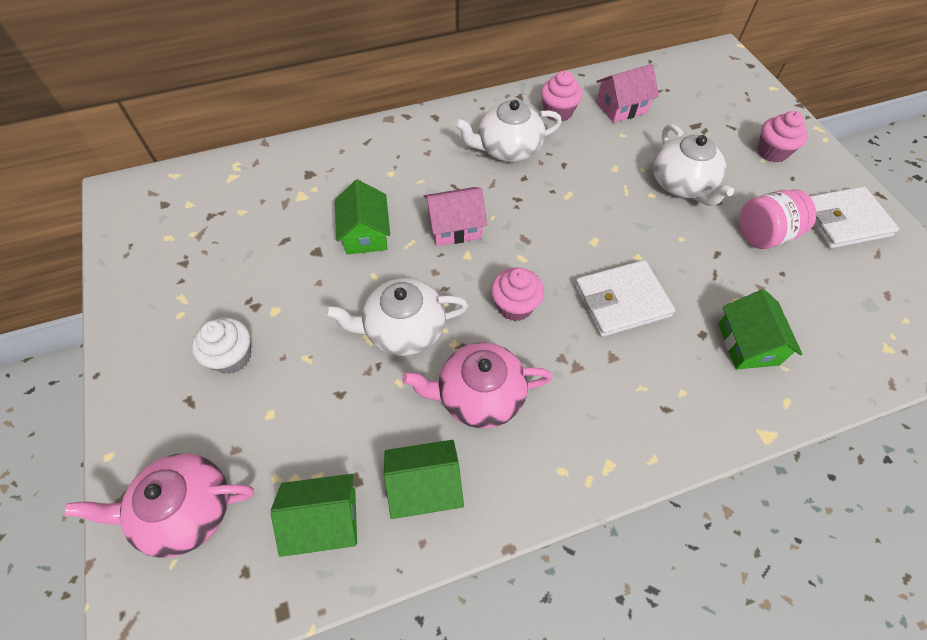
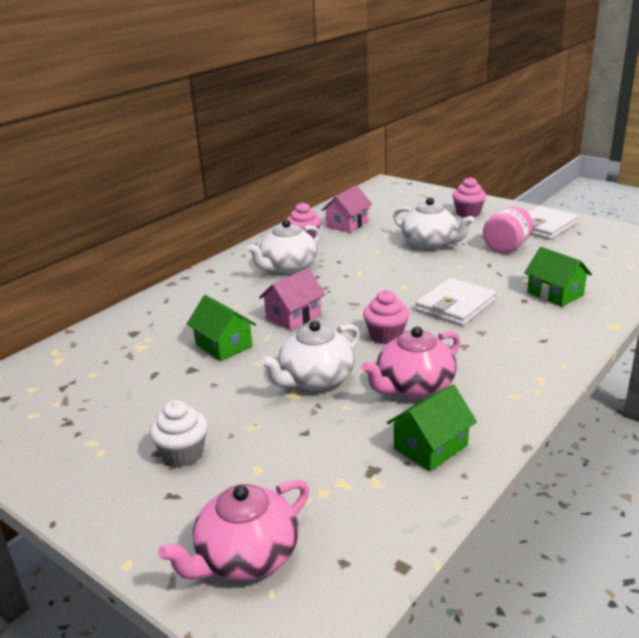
camera: 30 degrees left, 30 degrees down
(325, 521) = (375, 501): green house -> none

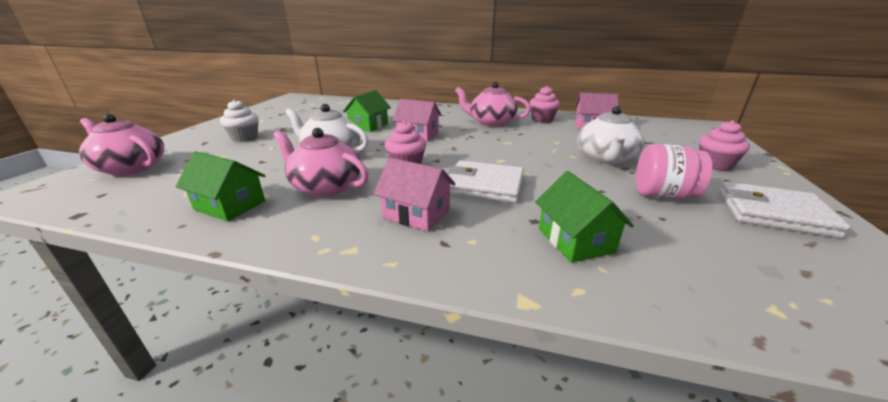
camera: 65 degrees right, 0 degrees up
(288, 267) = (491, 122): white teapot -> pink teapot
(494, 345) = (416, 214): none -> pink house
(555, 294) = (575, 240): green house -> green house turned 45 degrees counterclockwise

